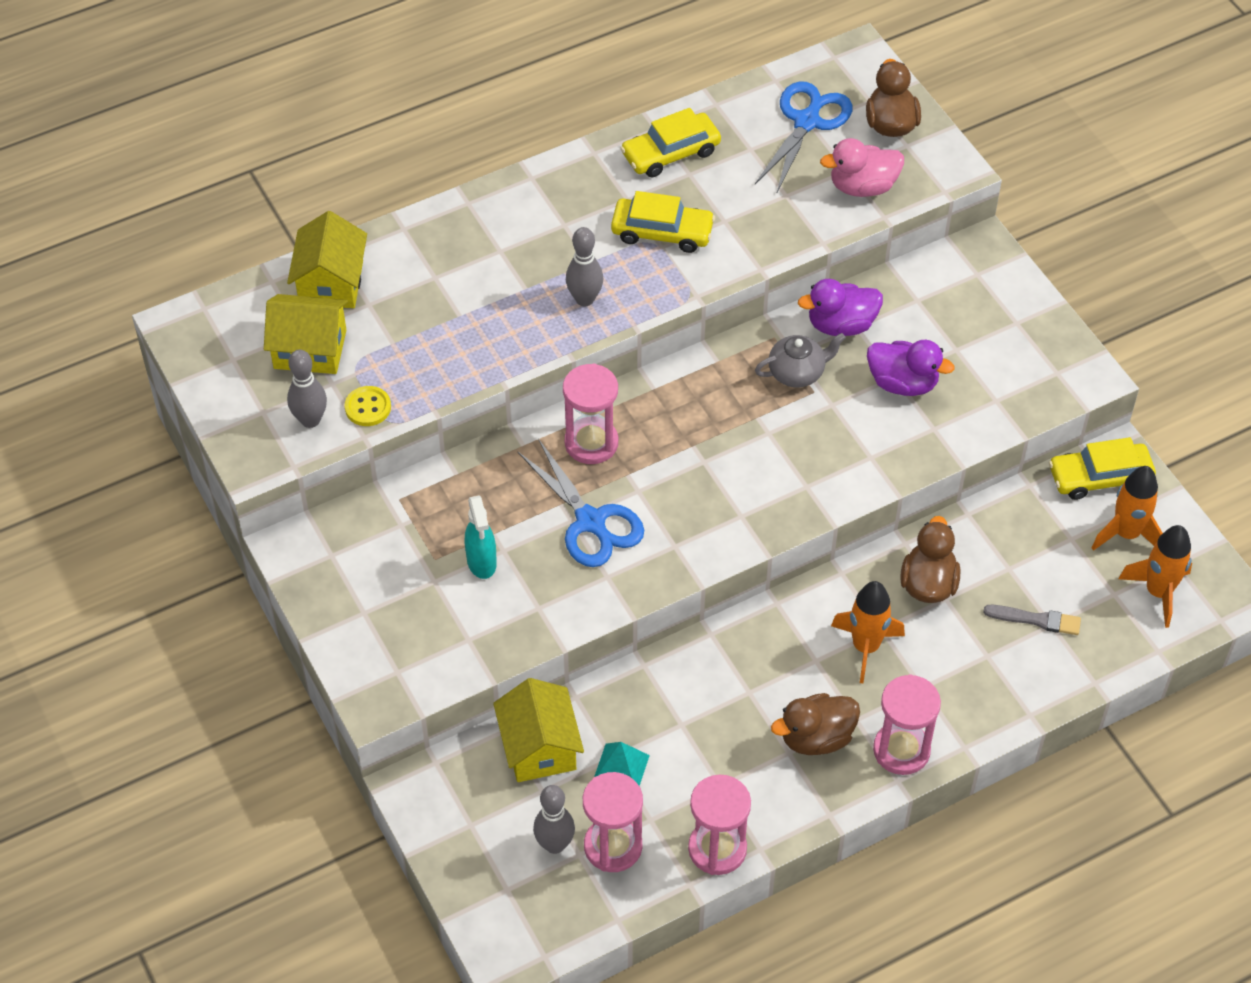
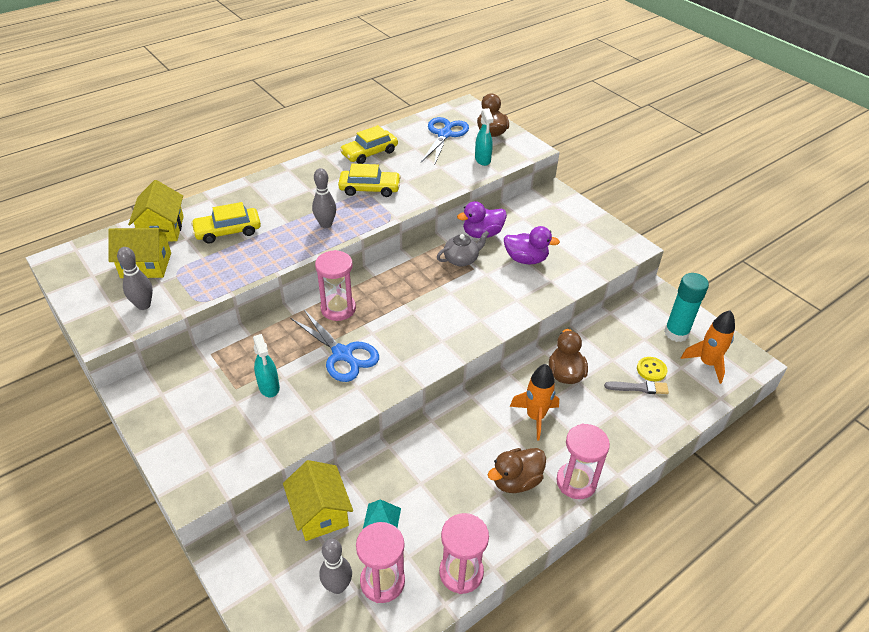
camera: 10 degrees left, 10 degrees down
(368, 407) = (184, 294): yellow button -> yellow button (651, 370)
(862, 186) = (482, 160): pink duck -> turquoise spray bottle
(1099, 477) = (649, 304): yellow car -> yellow car (228, 231)
(1126, 534) = (676, 333): orange rocket -> turquoise glue stick

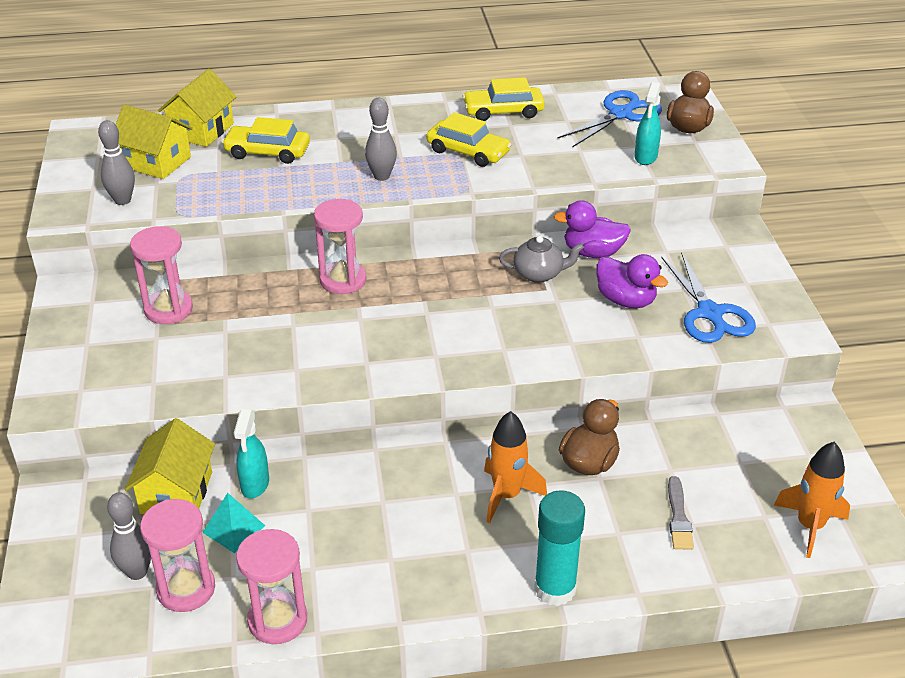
camera: 30 degrees right, 5 degrees down
(269, 387) = (202, 334): turquoise spray bottle -> turquoise spray bottle (255, 485)
(342, 354) = (308, 329): blue scissors -> blue scissors (710, 313)
(516, 481) = (422, 554): brown duck -> none
(576, 482) = (497, 588): pink hourglass -> pink hourglass (168, 309)
(638, 388) = (678, 517): grey brush -> grey brush turned 60 degrees clockwise
(651, 370) = (716, 503): yellow button -> none
(676, 333) = (795, 472): turquoise glue stick -> turquoise glue stick (555, 589)

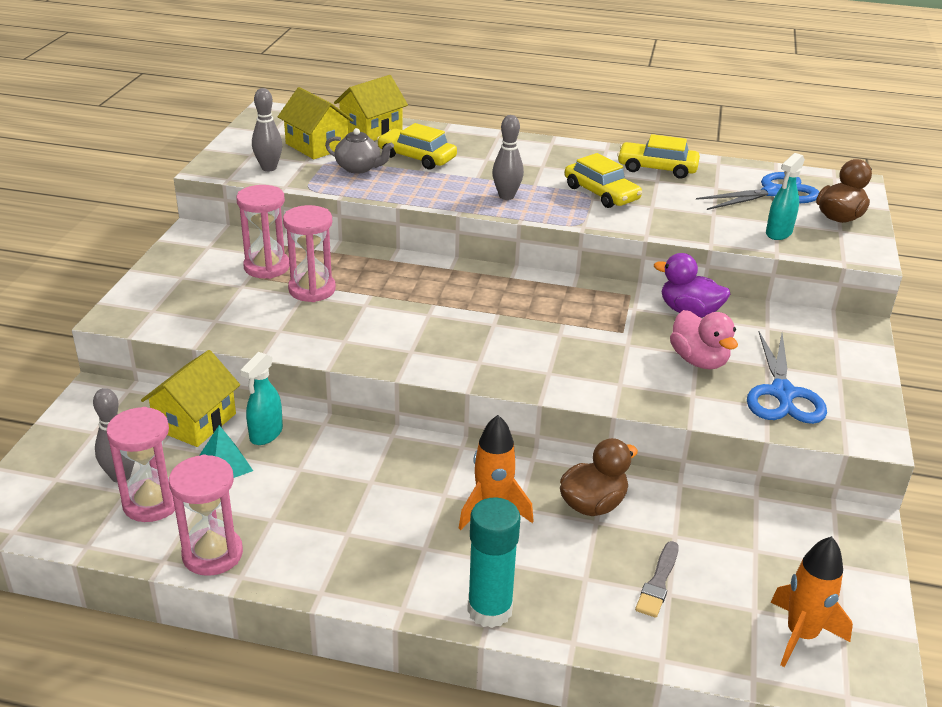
camera: 20 degrees right, 5 degrees down
(343, 280) = (433, 280): pink hourglass -> pink hourglass (312, 289)
(539, 274) = (623, 317): grey teapot -> grey teapot (359, 168)
(626, 300) = (699, 360): purple duck -> pink duck

